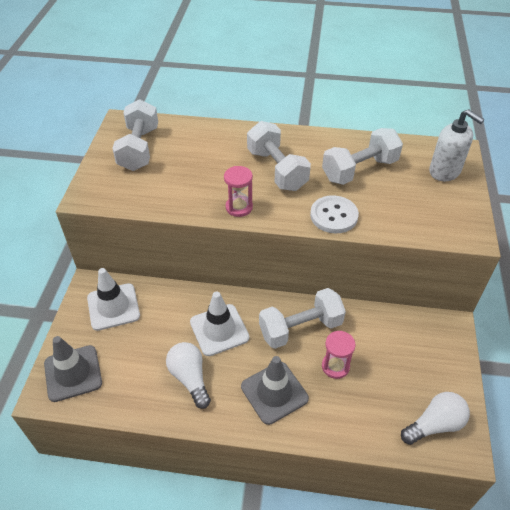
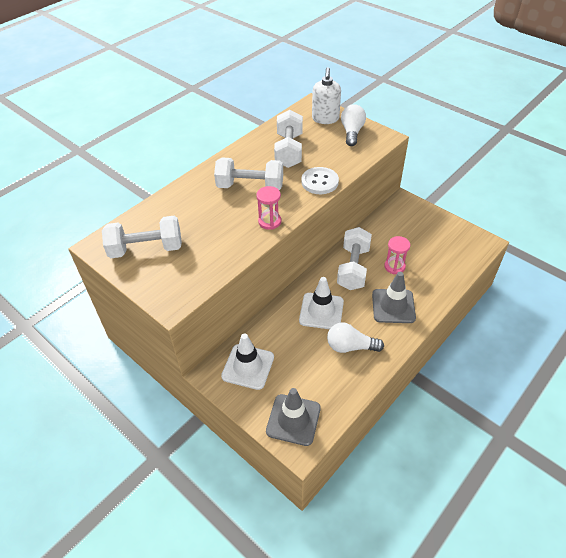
camera: 55 degrees left, 0 degrees up
(139, 149) = (146, 249): white dumbbell -> white dumbbell turned 45 degrees counterclockwise
(434, 424) = (462, 245): white light bulb -> white light bulb (352, 132)
(445, 171) = (325, 119): white soap dispenser -> white soap dispenser turned 105 degrees clockwise

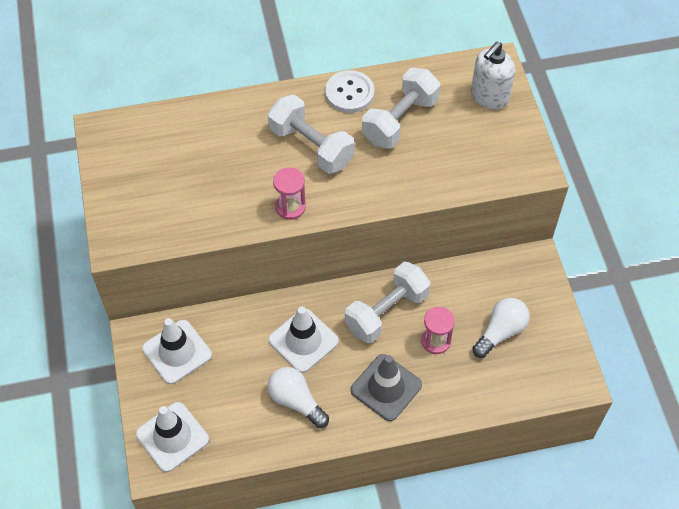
camera: 35 degrees right, 10 degrees up
(146, 249) = (142, 163): white dumbbell -> none
(293, 419) = (172, 437): grey traffic cone -> white traffic cone
(319, 182) = (393, 188): white button -> white button (349, 93)
(352, 132) = (501, 137): white light bulb -> white light bulb (500, 332)

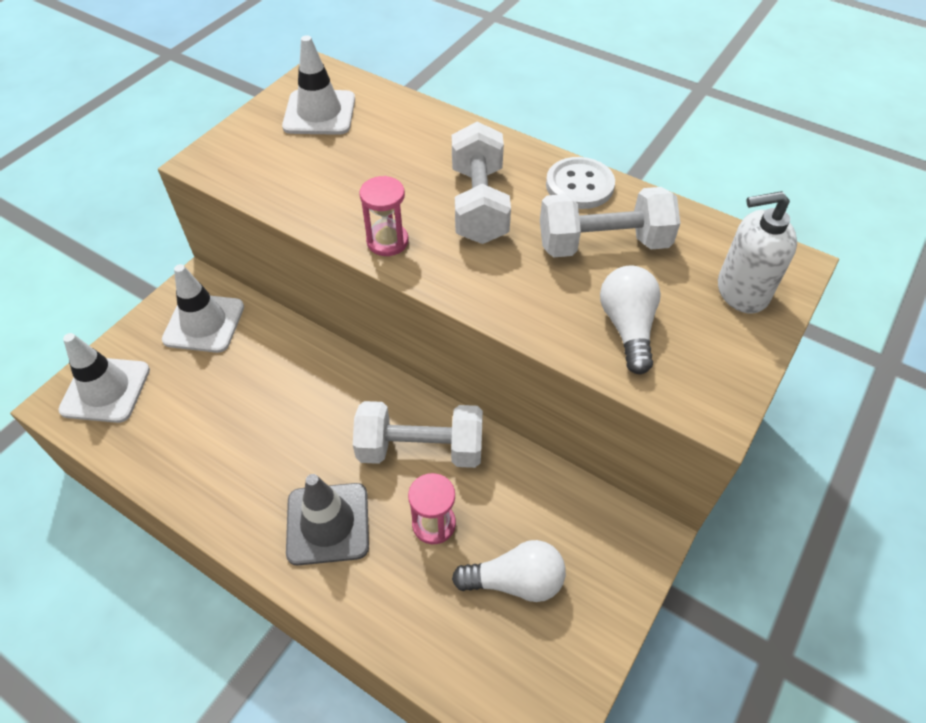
camera: 45 degrees right, 5 degrees down
(296, 401) = (235, 456): white light bulb -> white light bulb (627, 327)
(303, 340) = (312, 406): white traffic cone -> white traffic cone (319, 113)

